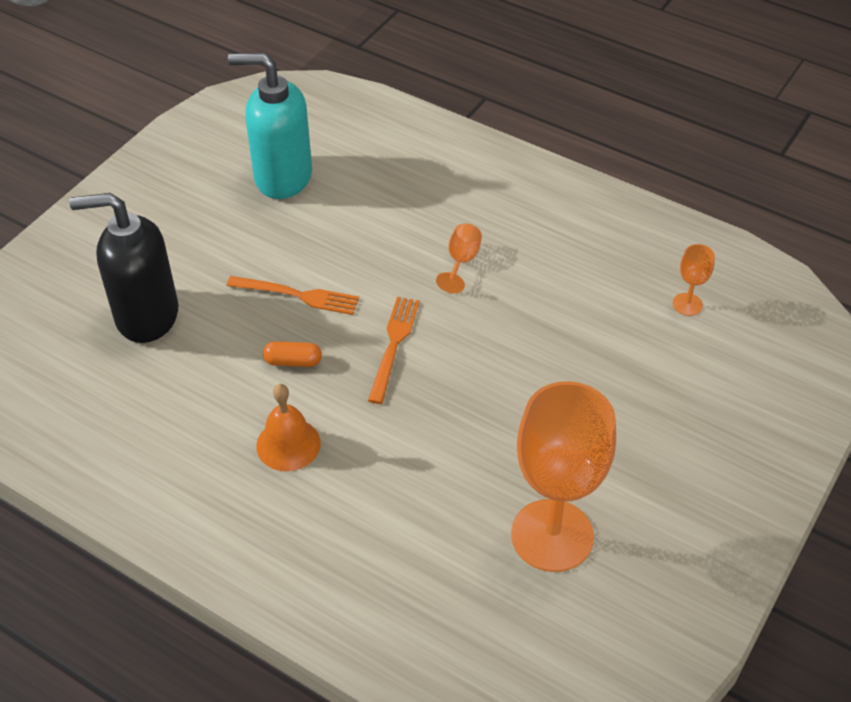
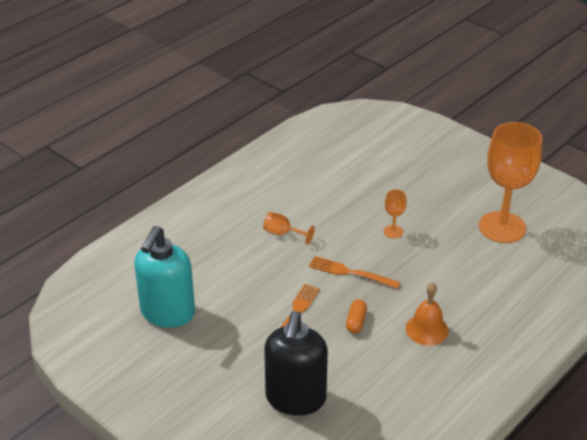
camera: 80 degrees left, 10 degrees down
(687, 304) = (342, 150): orange goblet -> orange goblet (393, 232)

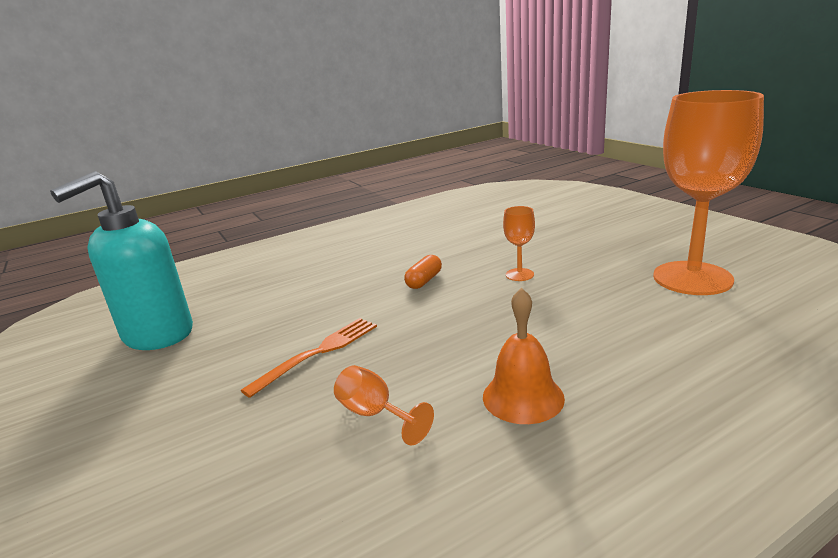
camera: 20 degrees right, 15 degrees down
(283, 233) = (372, 269): orange goblet -> orange goblet (375, 414)
(295, 399) = (213, 482): black soap dispenser -> none
(349, 272) = (433, 311): orange fork -> none
(356, 322) = (404, 372): orange capsule -> orange capsule (424, 281)

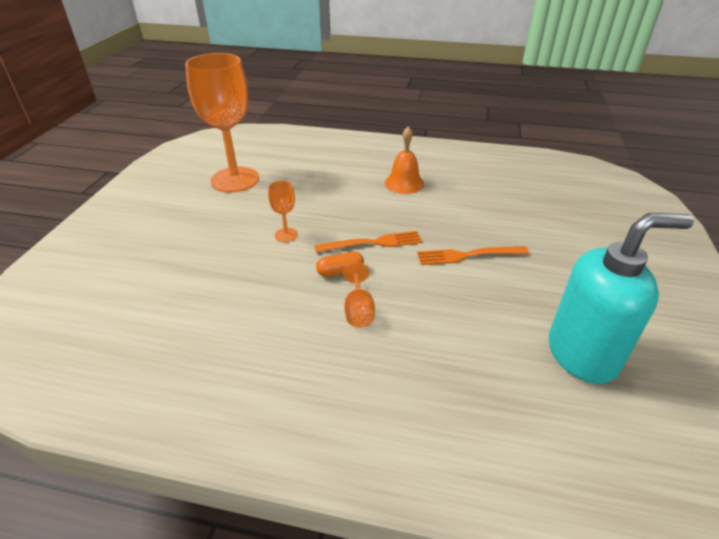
camera: 140 degrees left, 15 degrees up
(375, 414) = (468, 208): orange goblet -> orange goblet (358, 310)
(432, 311) = (373, 243): none -> orange fork

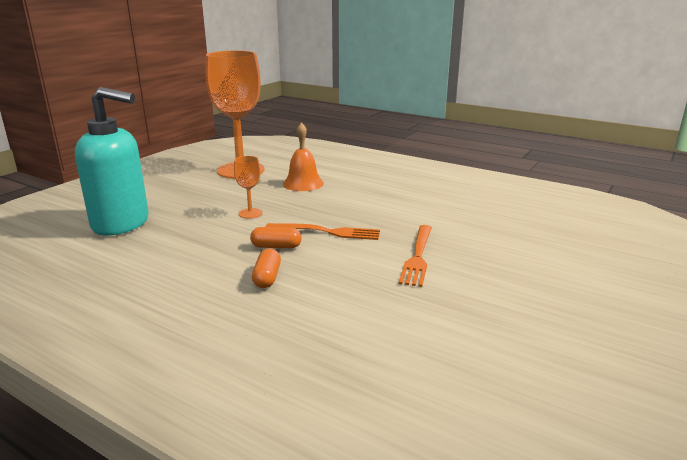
camera: 20 degrees right, 15 degrees down
(358, 310) = (267, 277): orange goblet -> orange capsule
(404, 183) = (400, 194): orange bell -> orange bell (303, 183)
(467, 255) = (418, 257): orange fork -> orange fork turned 90 degrees counterclockwise
(582, 354) = (482, 362): turquoise soap dispenser -> turquoise soap dispenser (121, 224)

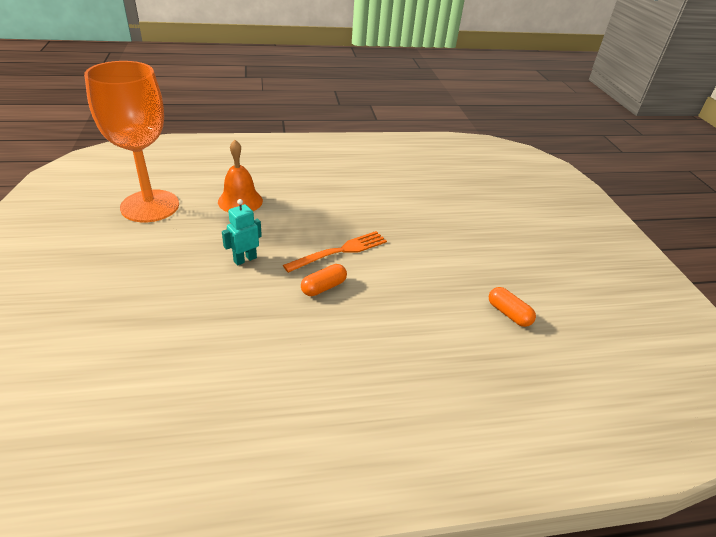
camera: 45 degrees left, 15 degrees up
(121, 224) = (127, 335): turquoise soap dispenser -> none
(250, 213) = (245, 259): orange goblet -> turquoise robot
(267, 277) = (363, 323): orange capsule -> orange capsule (508, 314)
(418, 257) = (433, 247): orange fork -> none

